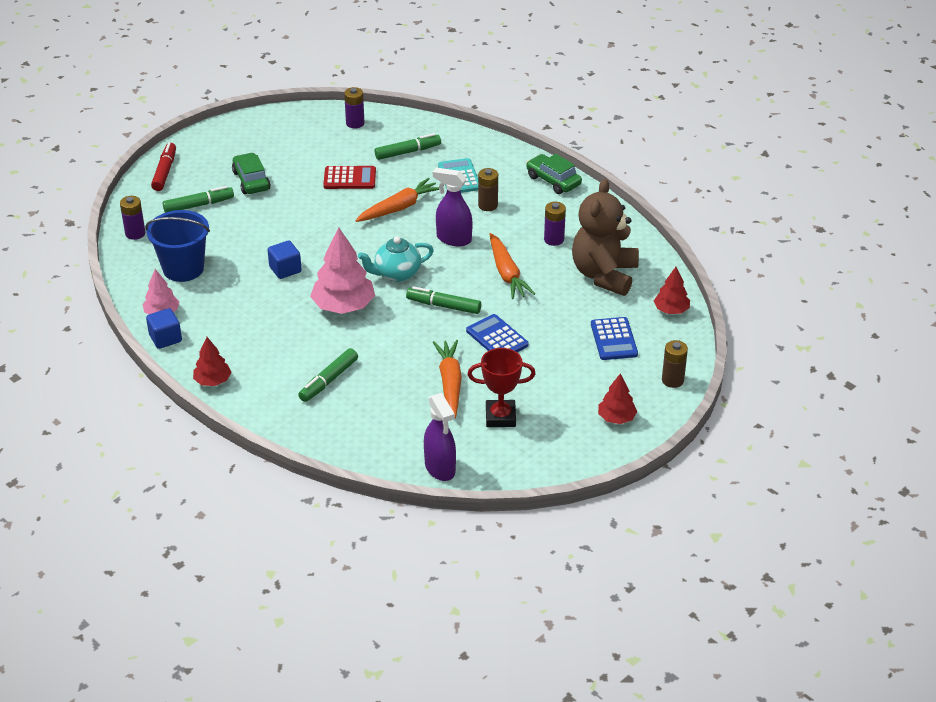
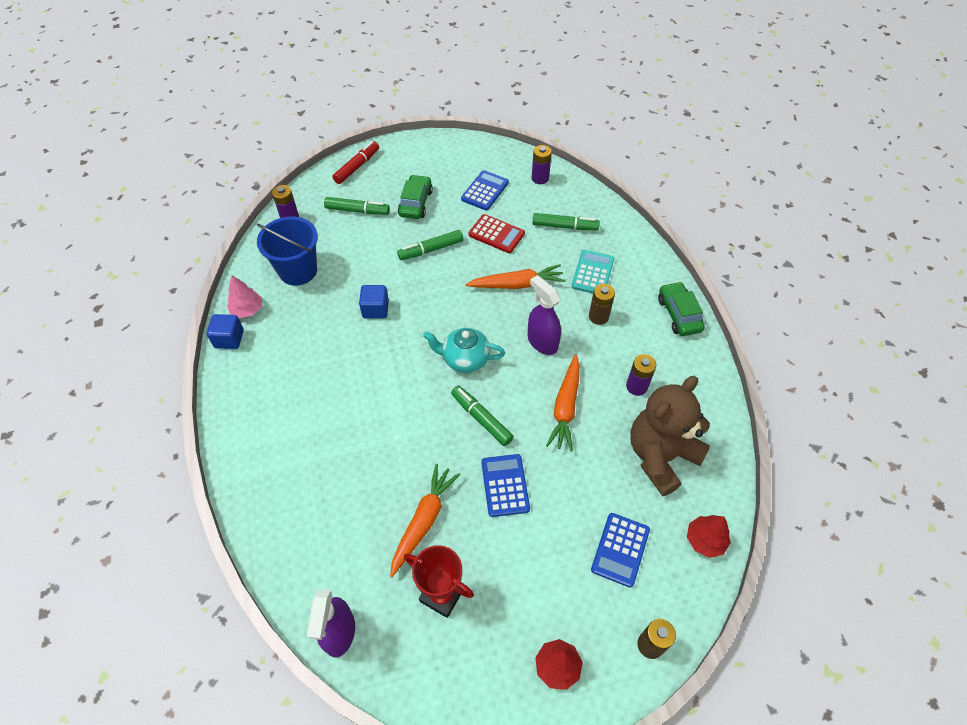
camera: 30 degrees right, 15 degrees up
(213, 381) = (228, 406): red tree -> none
(310, 150) = (485, 191): none -> blue calculator
(328, 380) = (320, 458): green marker -> green marker (431, 249)
(343, 306) = (394, 375): pink tree -> none

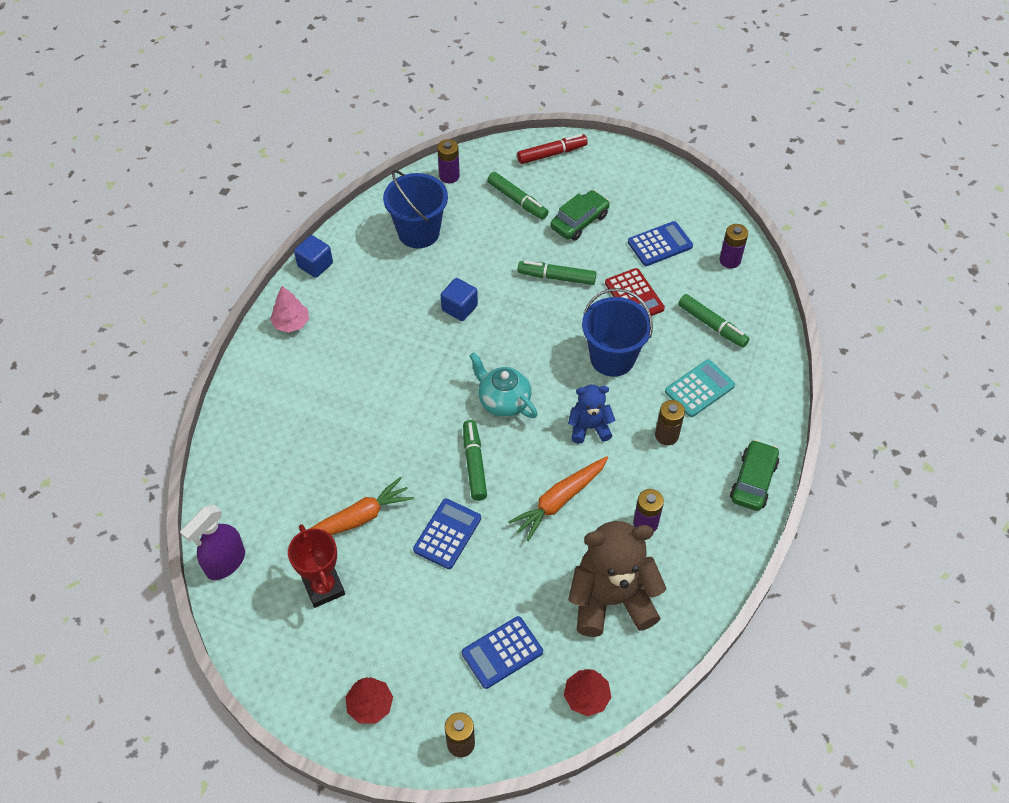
camera: 35 degrees right, 0 degrees up
(247, 310) = (349, 246): pink tree -> pink tree (291, 323)
(517, 284) = (612, 358): orange carrot -> blue bucket
(542, 342) = (589, 427): purple spray bottle -> blue teddy bear

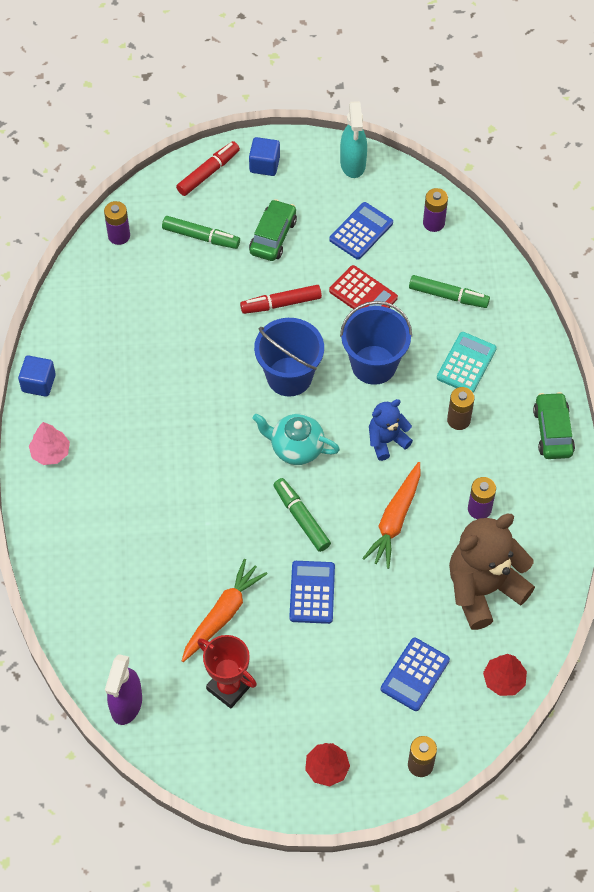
camera: 25 degrees left, 5 degrees up
(418, 232) = (122, 308): blue bucket -> blue bucket (289, 376)
(459, 308) = (205, 372): blue cube -> blue cube (264, 165)
(556, 277) = (281, 304): green marker -> red marker
(681, 189) = (353, 164): none -> turquoise spray bottle

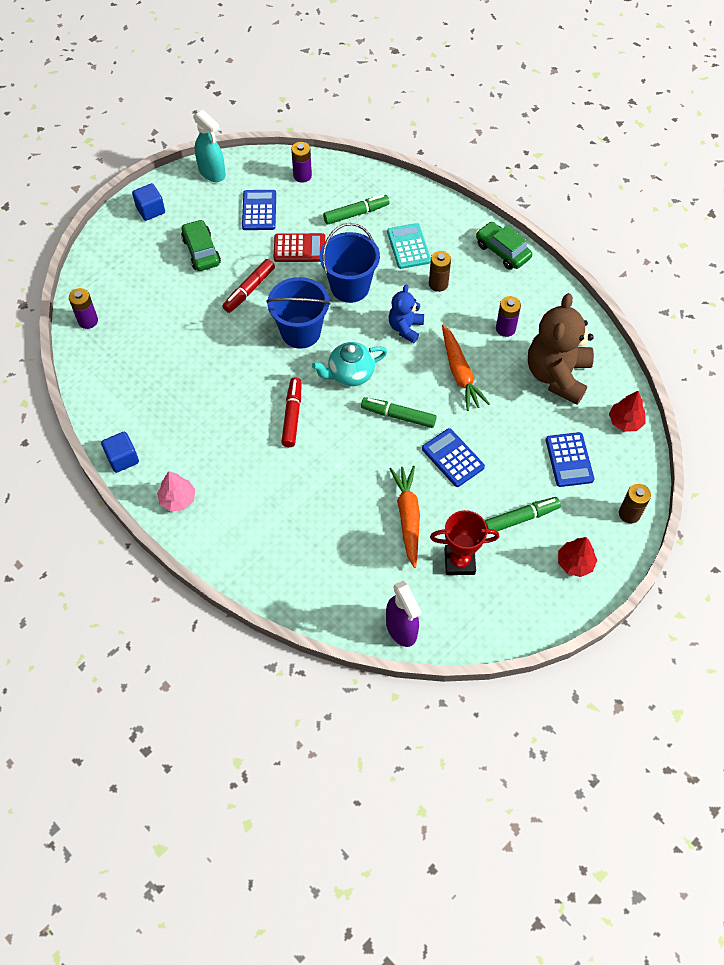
camera: 40 degrees left, 0 degrees up
(201, 237) = (150, 283): green marker -> green marker (521, 518)
(208, 172) = (115, 239): red marker -> red marker (292, 416)

